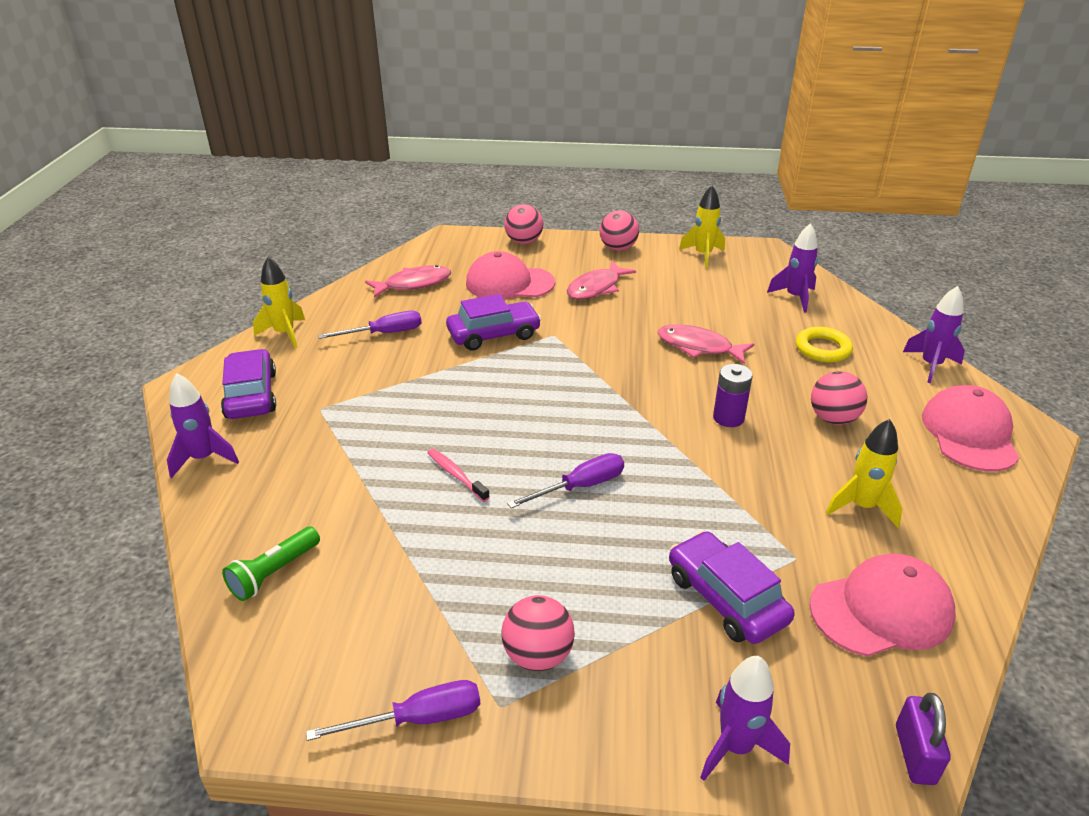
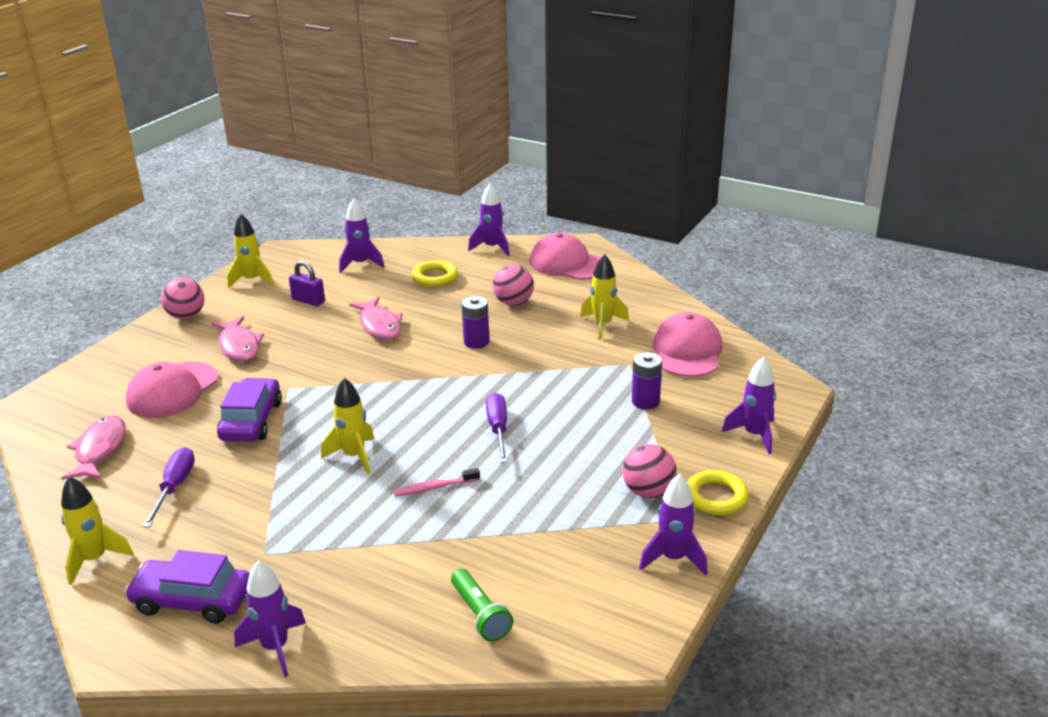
camera: 65 degrees left, 5 degrees down
(418, 719) = (673, 558): purple screwdriver -> purple rocket
(476, 408) = (354, 456): none -> yellow rocket
(524, 242) = (104, 362): pink ball -> none
(563, 734) = (715, 497): none -> yellow ring
(698, 347) = (379, 325): pink fish -> pink fish turned 75 degrees counterclockwise
(726, 598) = (645, 401): purple car -> purple battery
(915, 754) = (785, 379): purple padlock -> purple padlock (308, 300)

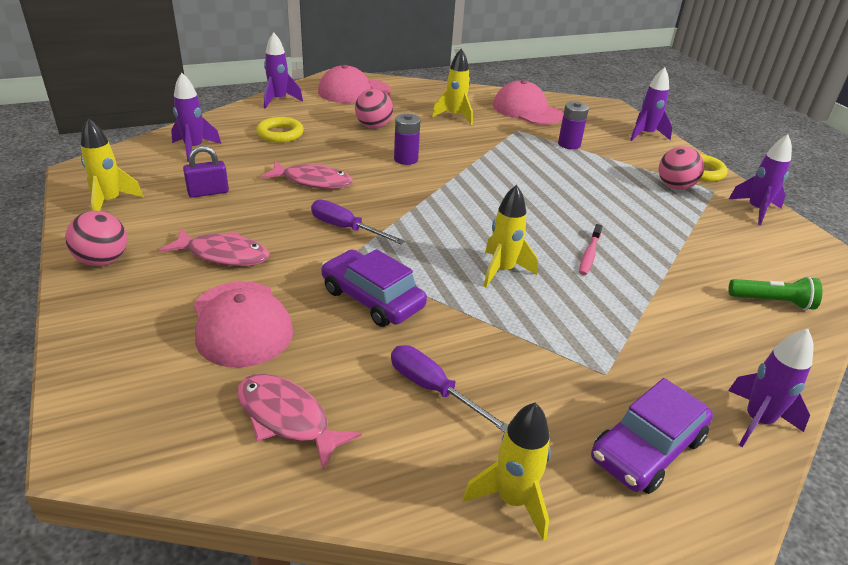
camera: 55 degrees left, 5 degrees up
(498, 429) = (539, 200): purple screwdriver -> purple screwdriver (346, 228)

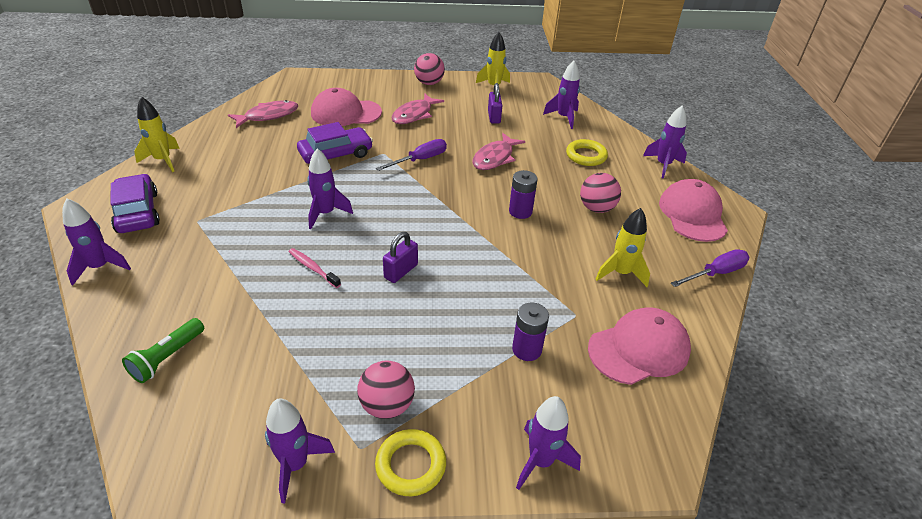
camera: 110 degrees right, 5 degrees up
(433, 389) = (247, 157): purple screwdriver -> purple screwdriver (716, 273)
(502, 270) = (326, 213): yellow rocket -> purple rocket
(544, 205) = (401, 271): none -> purple padlock

